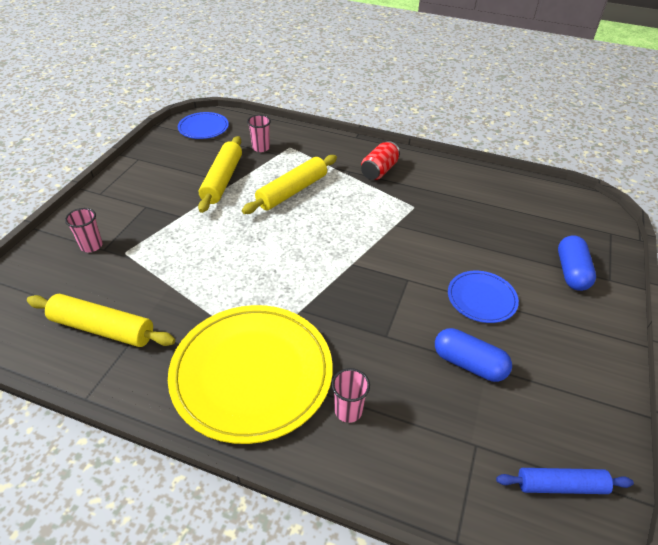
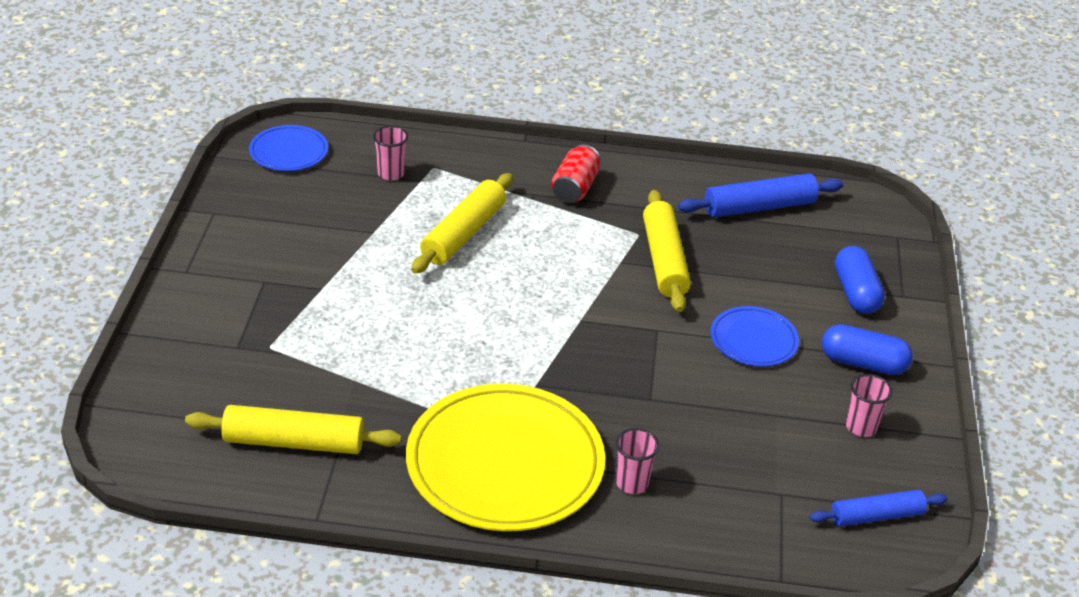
camera: 15 degrees left, 5 degrees down
(91, 246) = (218, 345): pink cup -> pink cup (861, 427)
(222, 180) = (356, 229): yellow rolling pin -> yellow rolling pin (664, 260)
(469, 364) = (755, 414): blue capsule -> blue capsule (863, 363)
(507, 199) = (759, 207): none -> blue rolling pin

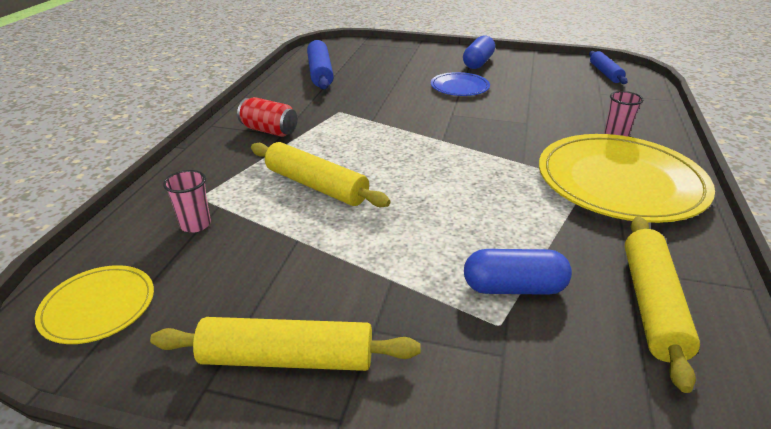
camera: 80 degrees left, 5 degrees down
(288, 151) = (98, 306): blue plate -> yellow plate
(664, 260) = (372, 106): yellow rolling pin -> yellow rolling pin (287, 359)
(855, 293) = (413, 58): blue capsule -> blue capsule (514, 288)
(861, 427) = (534, 69): pink cup -> none

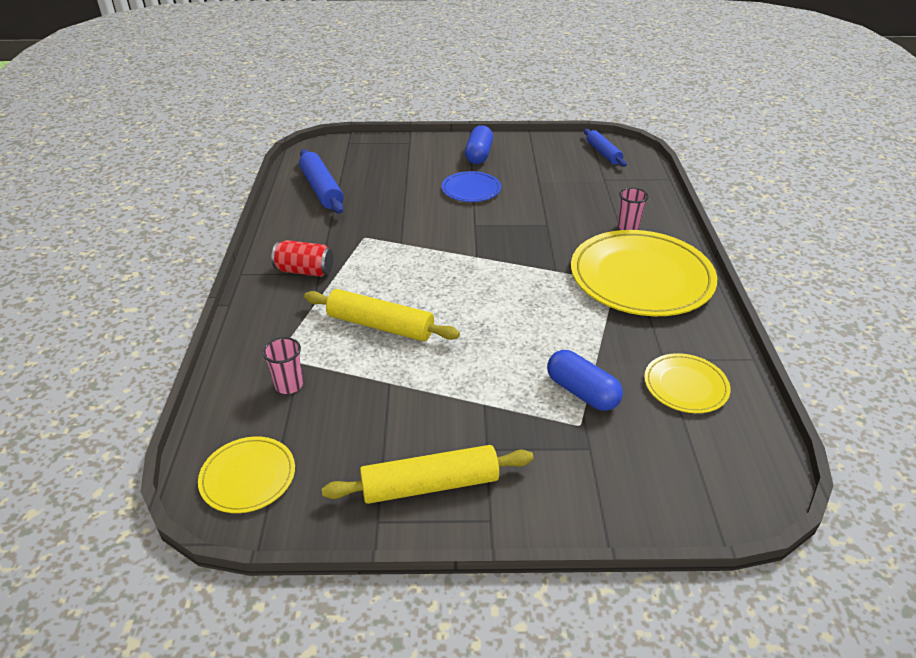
camera: 15 degrees left, 5 degrees up
(514, 288) = (582, 392): blue capsule -> blue capsule turned 60 degrees clockwise
(652, 304) = (685, 386): yellow rolling pin -> yellow plate

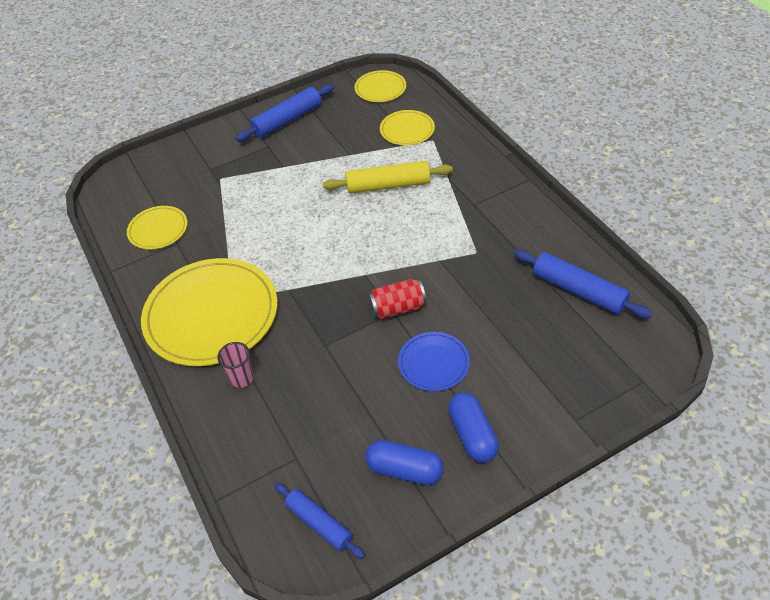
camera: 155 degrees right, 10 degrees up
(289, 385) = (407, 130): pink cup -> yellow plate
(305, 271) = (486, 201): red can -> red can (397, 308)
(430, 485) = (287, 120): yellow rolling pin -> blue rolling pin
(582, 392) = (226, 197): blue capsule -> blue capsule (404, 470)

